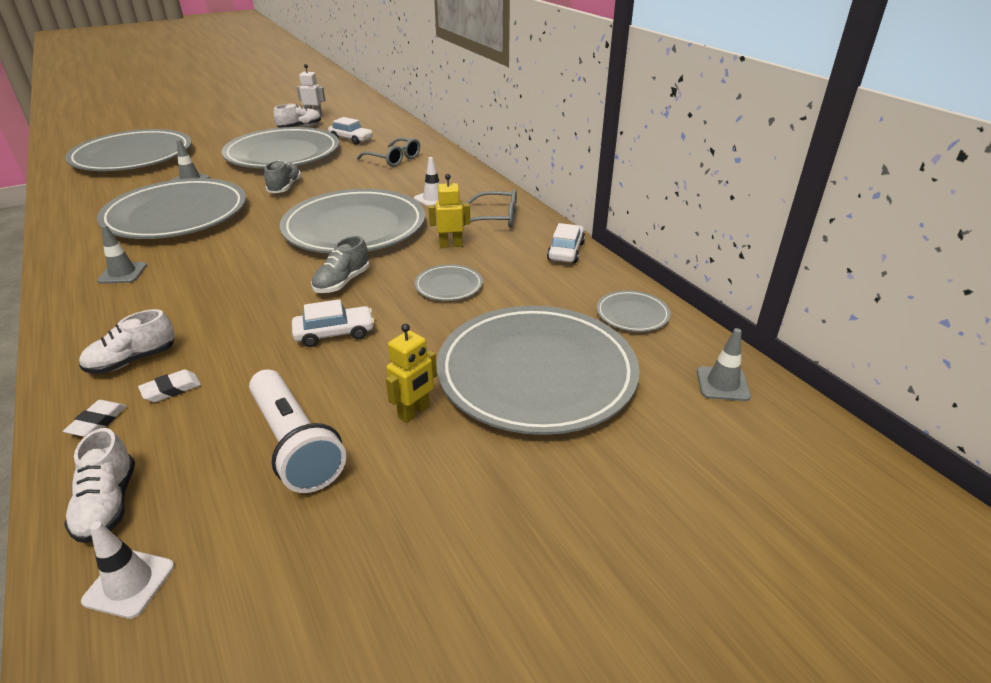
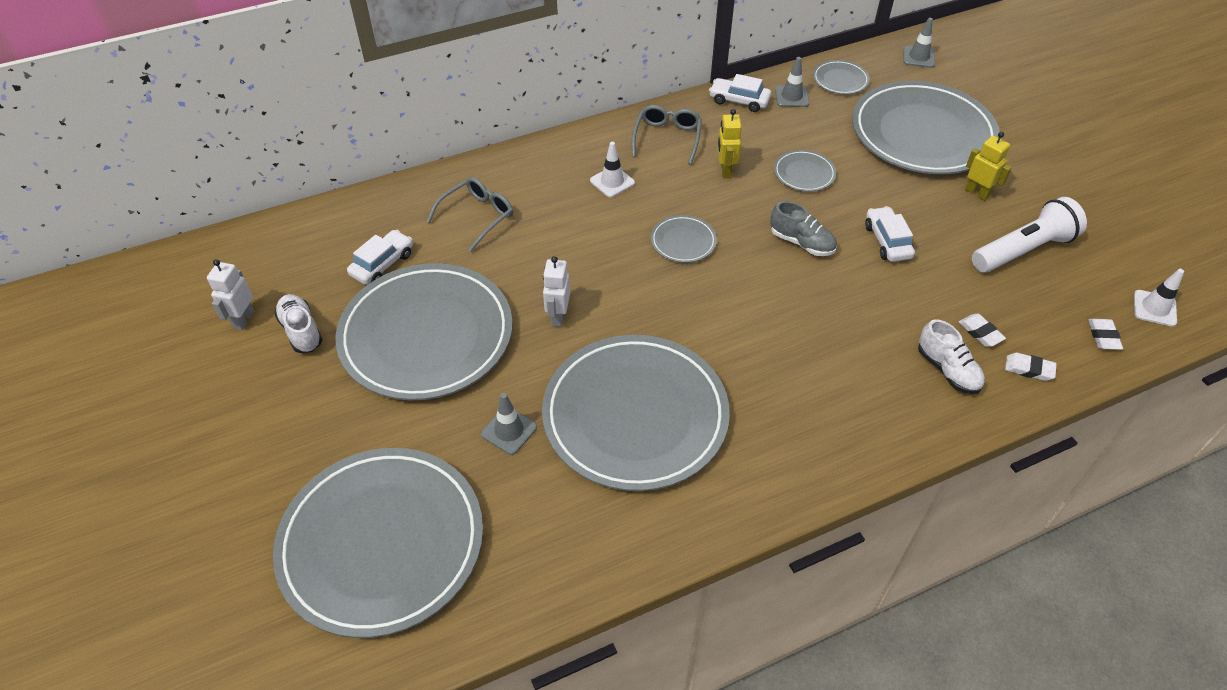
camera: 85 degrees left, 15 degrees up
(108, 504) = (1103, 336): white shoe -> white eraser
(122, 273) = (791, 428): grey traffic cone -> grey traffic cone (791, 97)
(285, 187) = (558, 316): grey shoe -> white robot
(355, 228) = (683, 241): grey plate -> grey plate, size x0.41

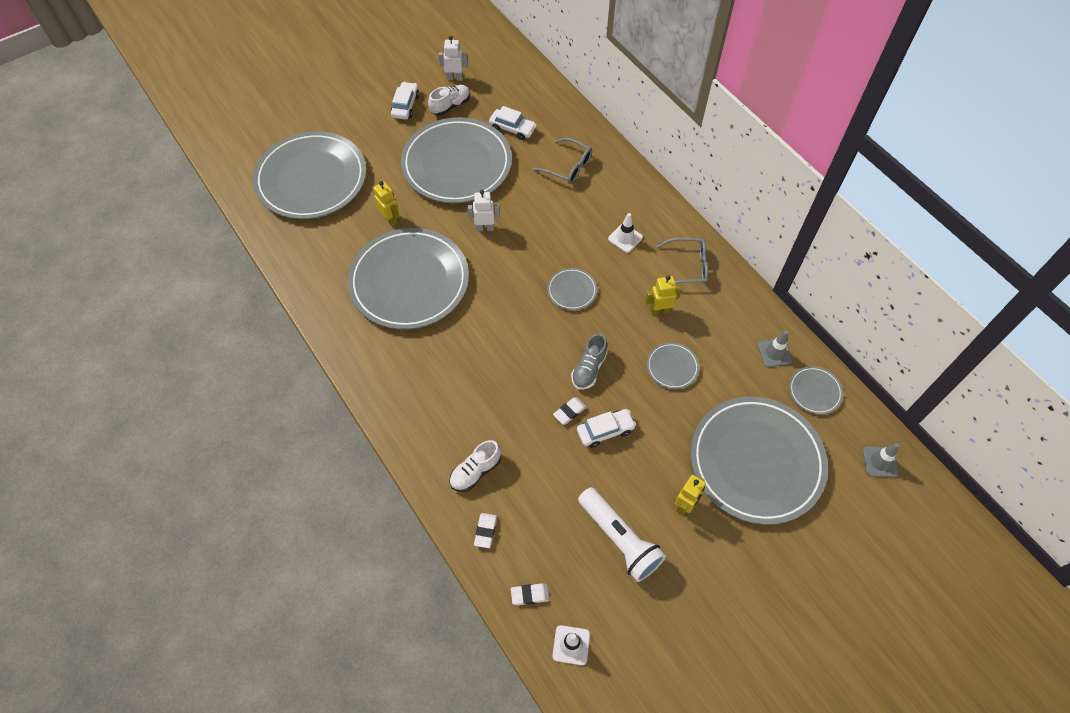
camera: 80 degrees right, 10 degrees up
(509, 431) = (390, 219): grey traffic cone -> yellow robot
(739, 101) = (754, 313): white car -> white car (405, 105)
(980, 332) = (517, 497): white eraser -> white eraser (569, 412)

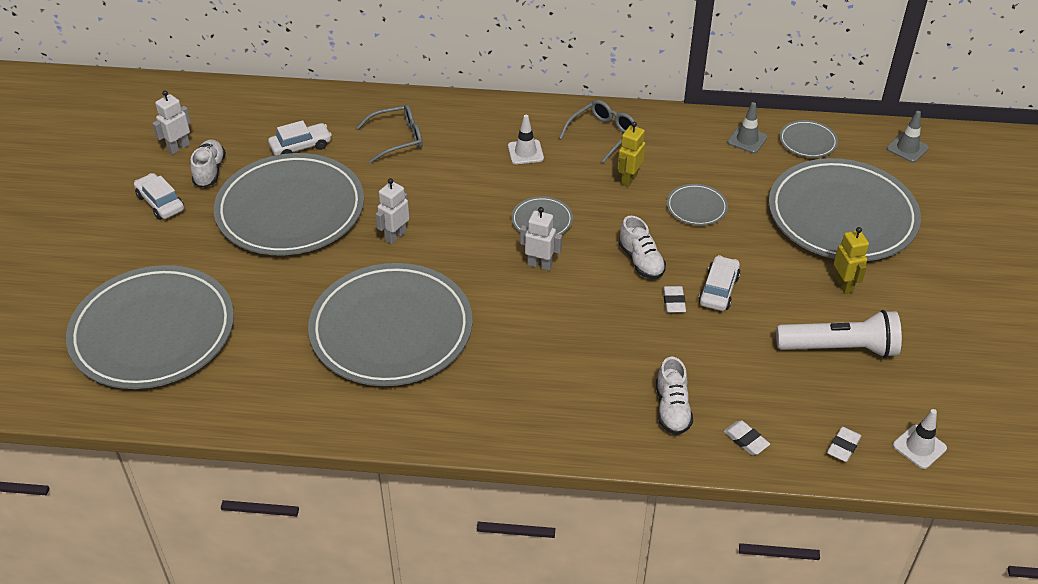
camera: 50 degrees left, 15 degrees down
(390, 219) = (293, 299): yellow robot -> none
(532, 316) = (540, 264): none -> white robot
(589, 369) = (641, 261): grey shoe -> white shoe

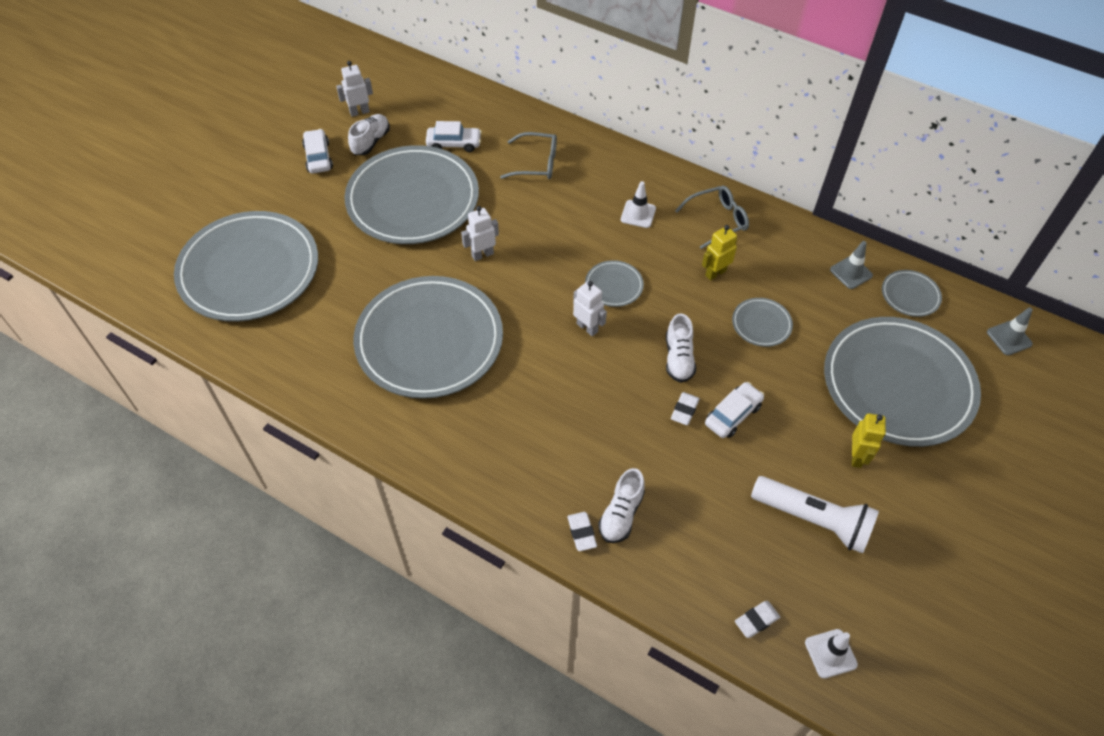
camera: 25 degrees right, 10 degrees up
(746, 440) = (669, 573): white eraser -> white eraser (582, 532)

